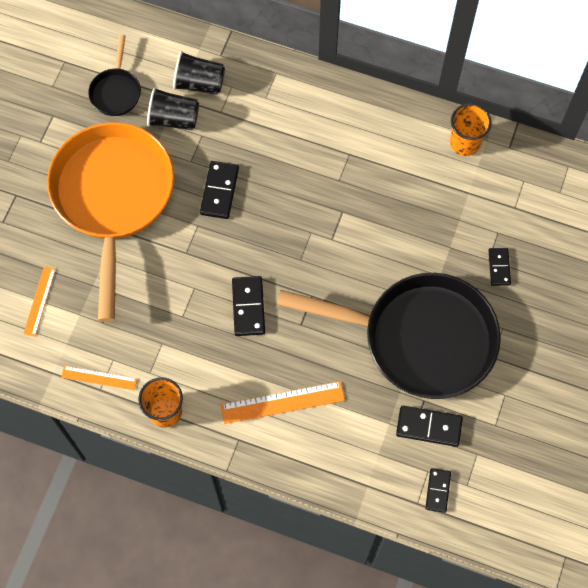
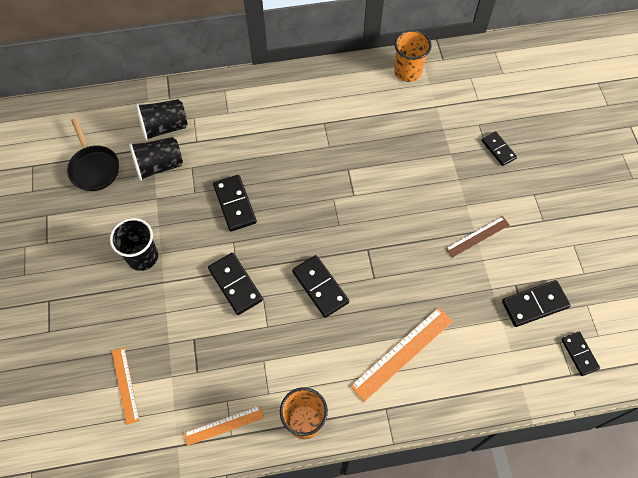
camera: 30 degrees left, 5 degrees down
(113, 197) = (142, 257): orange pan -> black cup
(177, 265) = (235, 284): none -> black domino
(420, 338) = (477, 236): black pan -> brown ruler

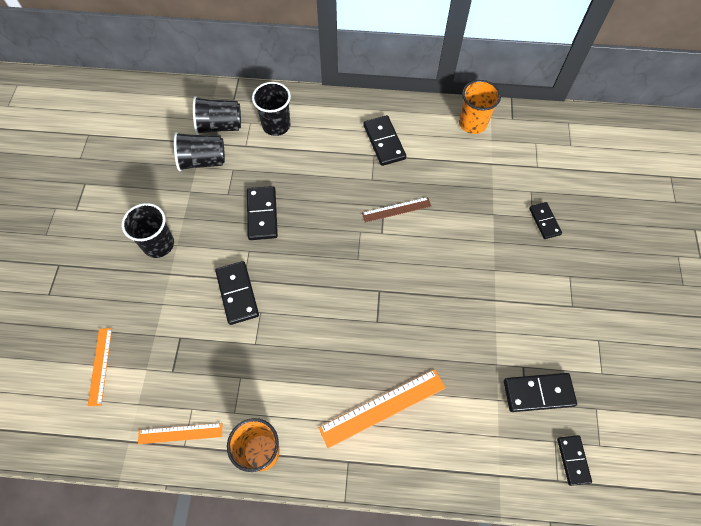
camera: 15 degrees right, 0 degrees up
(94, 168) = (142, 149): black pan -> none
(220, 114) = (276, 125): none -> black cup
(320, 287) = (320, 317): black domino -> black domino (384, 142)
(477, 236) = (497, 306): brown ruler -> brown ruler (396, 209)

